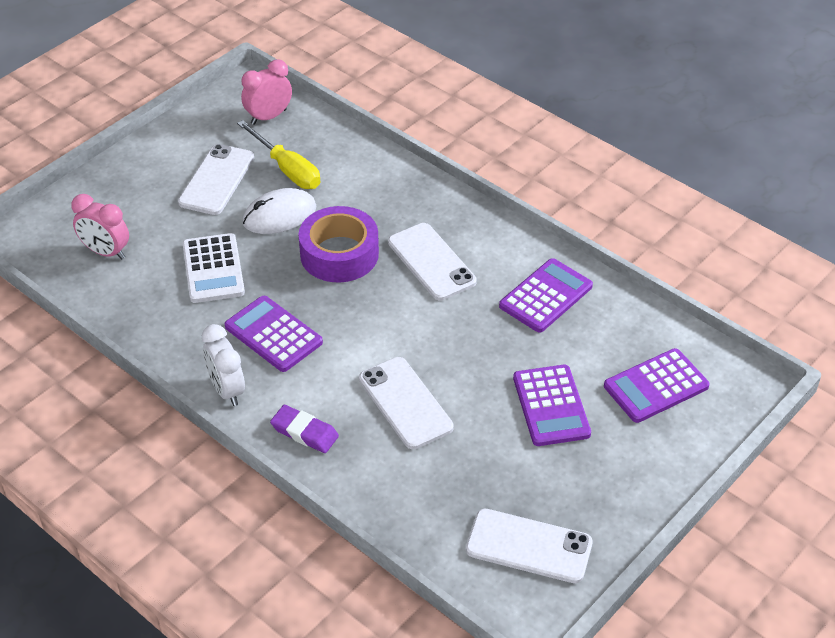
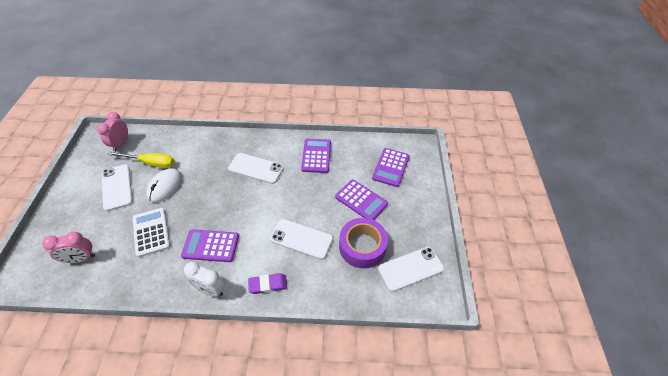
camera: 40 degrees left, 5 degrees up
(213, 269) = (151, 232): white calculator -> white calculator turned 150 degrees counterclockwise
(339, 254) = (210, 188): purple tape -> purple tape (362, 247)

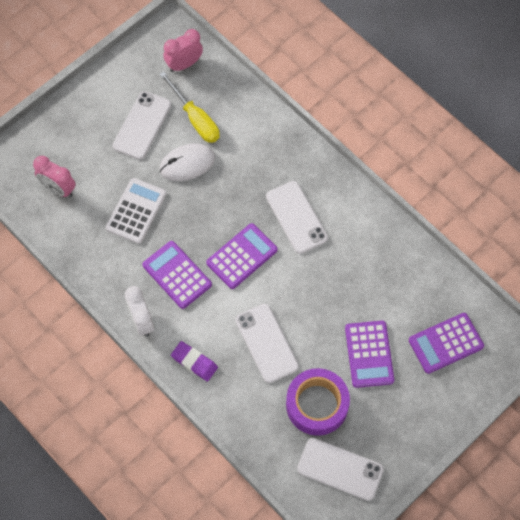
camera: 45 degrees right, 15 degrees up
(316, 156) = (377, 256): purple calculator -> purple calculator (242, 256)

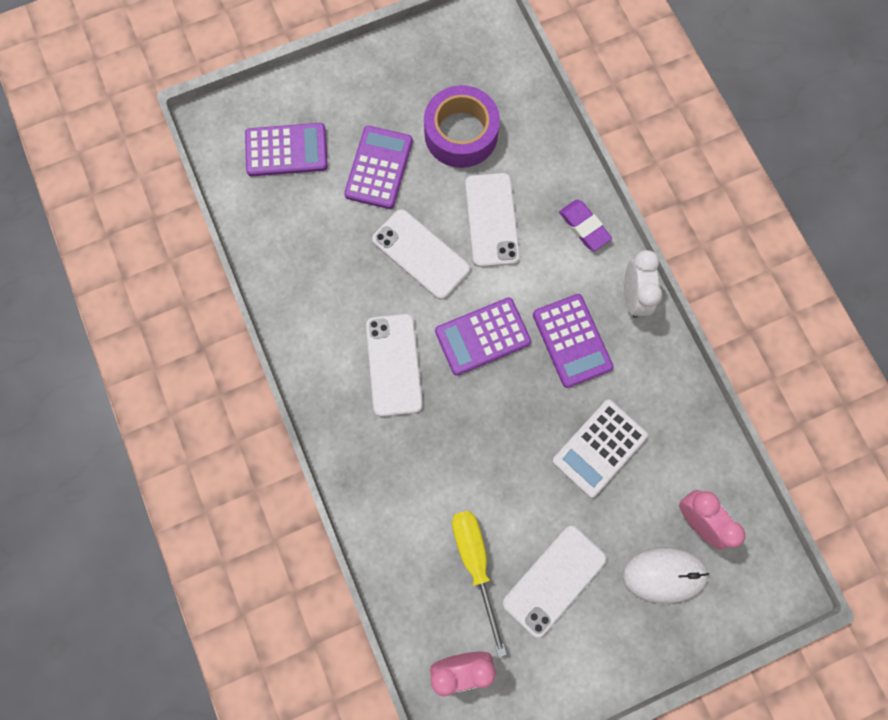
camera: 160 degrees left, 10 degrees up
(187, 163) = (509, 495): white mouse -> white mouse (664, 574)
(340, 469) = (463, 62): white phone -> white phone (421, 254)

